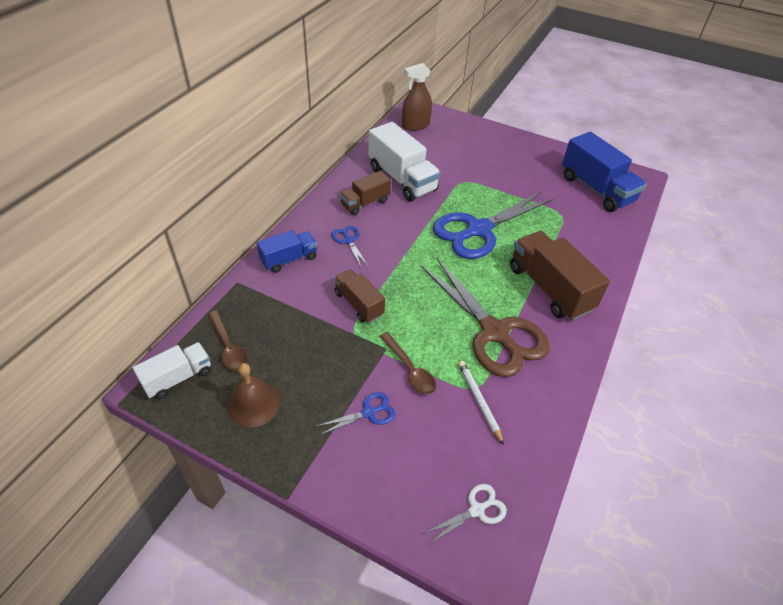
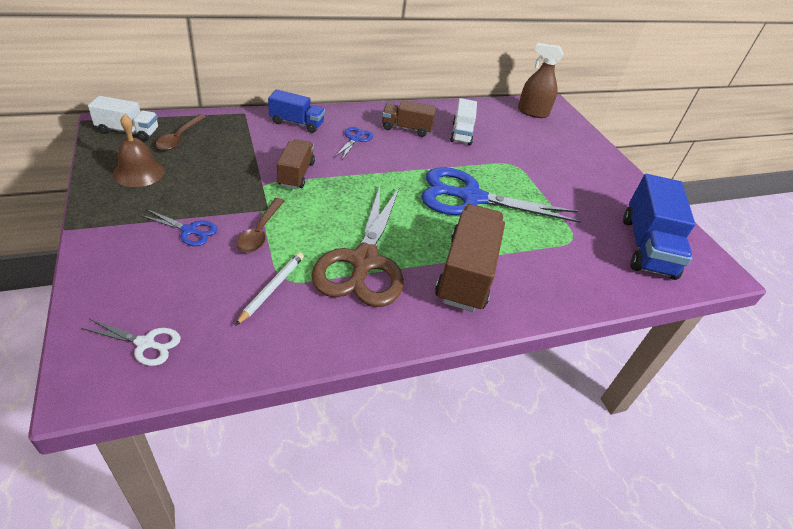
camera: 40 degrees right, 5 degrees down
(402, 179) = (461, 133): white truck -> white truck, size x0.59

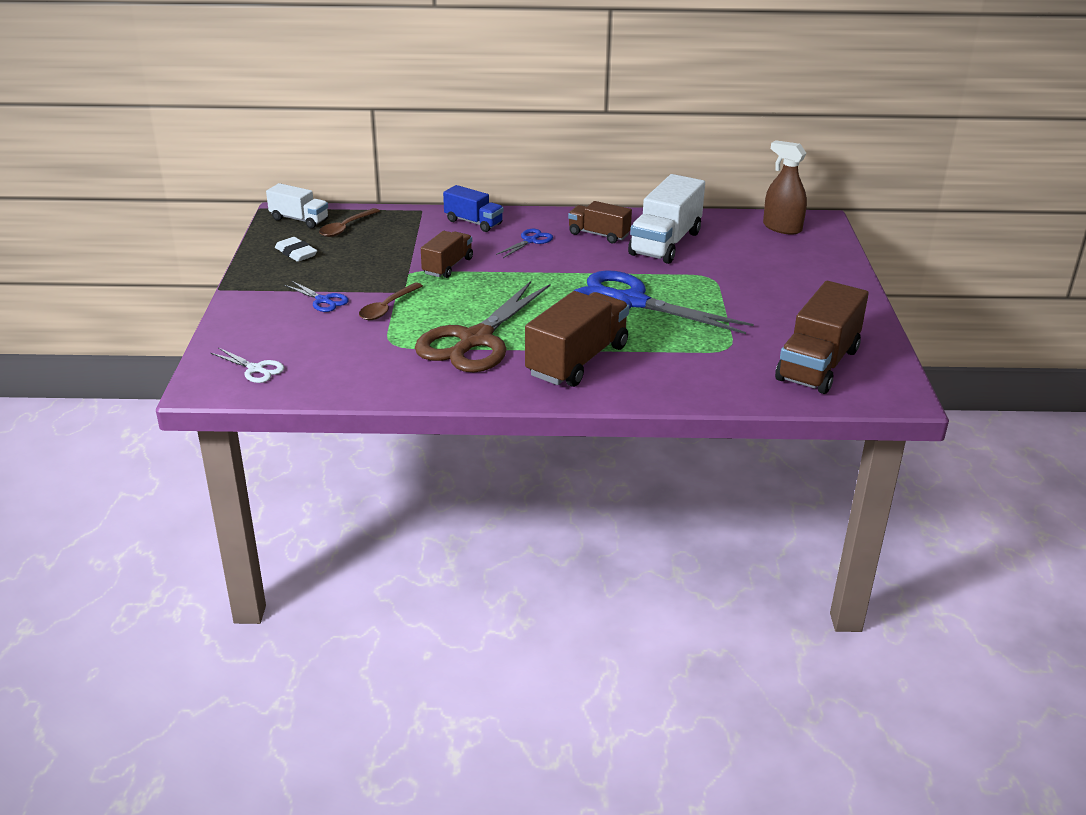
camera: 25 degrees right, 10 degrees down
(139, 172) = (296, 253): brown bell -> white eraser
(272, 288) = (377, 348): white pencil -> none
(461, 133) = (665, 243): white truck -> white truck, size x1.70
(646, 247) = (818, 365): blue truck -> brown truck

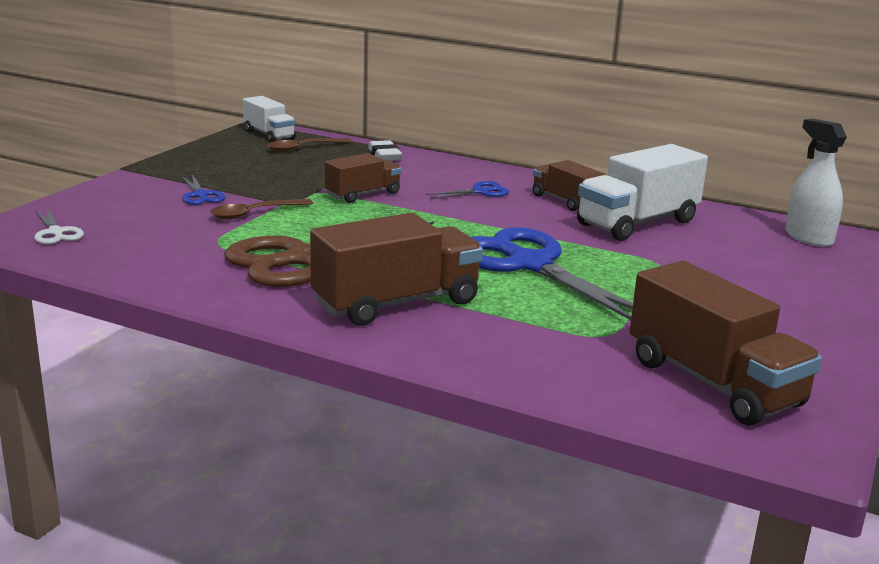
camera: 25 degrees right, 10 degrees down
(296, 253) = (229, 157): white eraser -> white eraser (384, 155)
(473, 222) = (438, 167): blue truck -> none
(782, 228) = (808, 238): brown spray bottle -> white spray bottle
(818, 365) = (713, 383): brown truck -> brown truck turned 90 degrees counterclockwise

